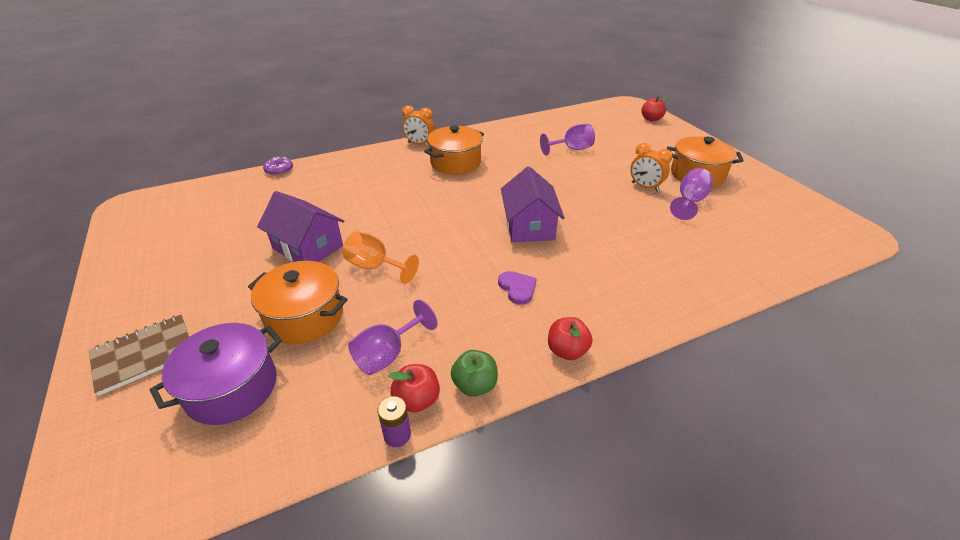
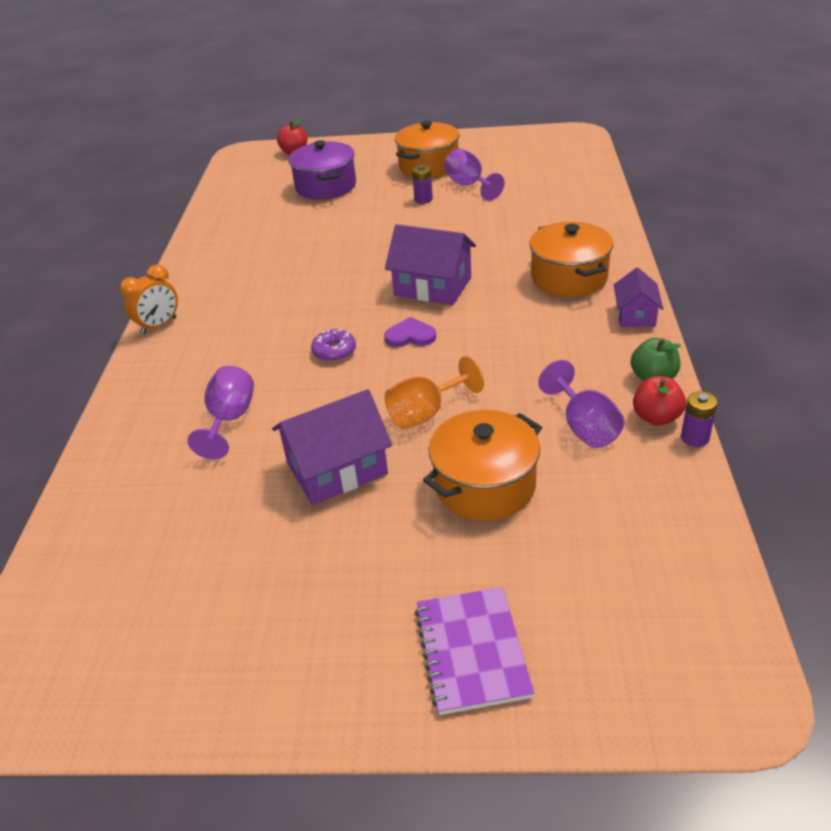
camera: 60 degrees left, 0 degrees up
(144, 355) = (472, 651): brown notebook -> purple notebook
(232, 388) = (578, 559): purple pot -> purple pot (326, 186)
(279, 170) = (81, 482): purple donut -> purple donut (334, 351)
(455, 163) = (245, 306): orange pot -> orange pot (569, 277)
(517, 288) = (533, 320): purple heart -> purple heart (410, 336)
(567, 350) = (635, 315): red apple -> purple house
(571, 149) = (304, 218): purple goblet -> purple goblet (230, 420)
(645, 187) = (423, 199): orange clock -> purple battery

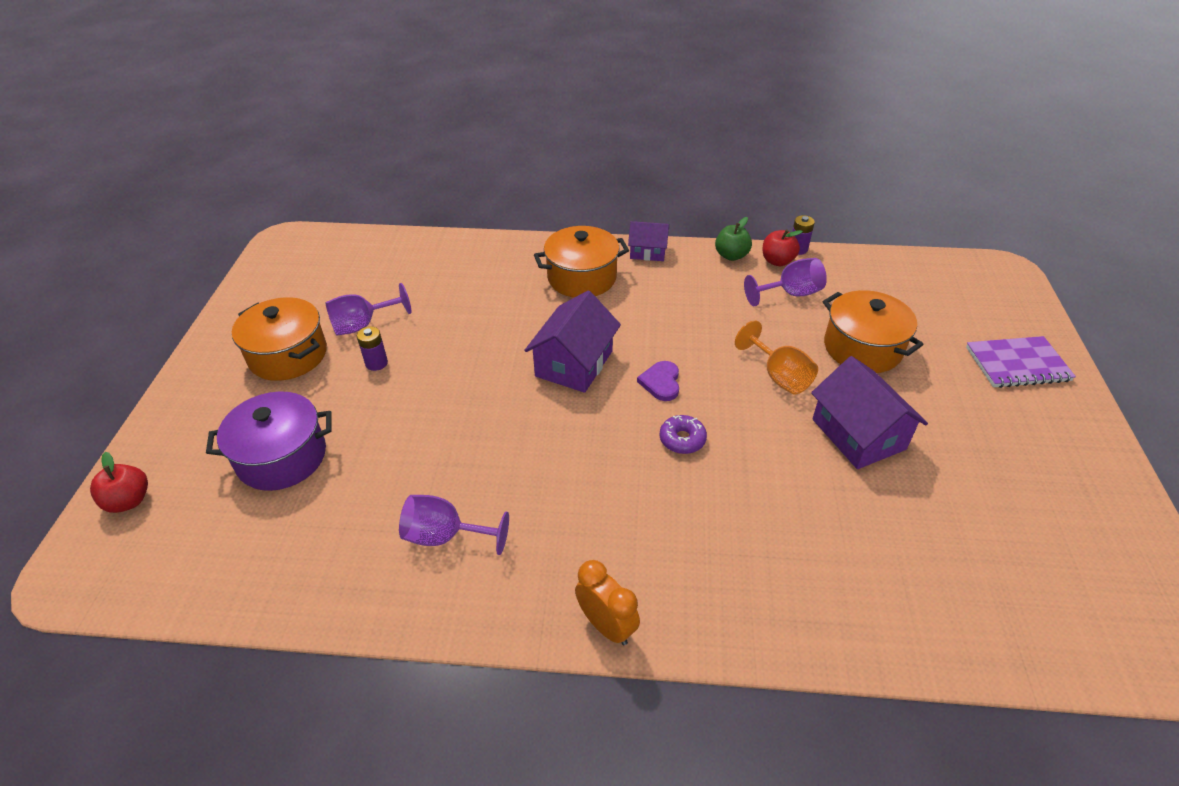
camera: 90 degrees left, 5 degrees up
(230, 420) = (797, 522): purple goblet -> purple goblet (445, 536)

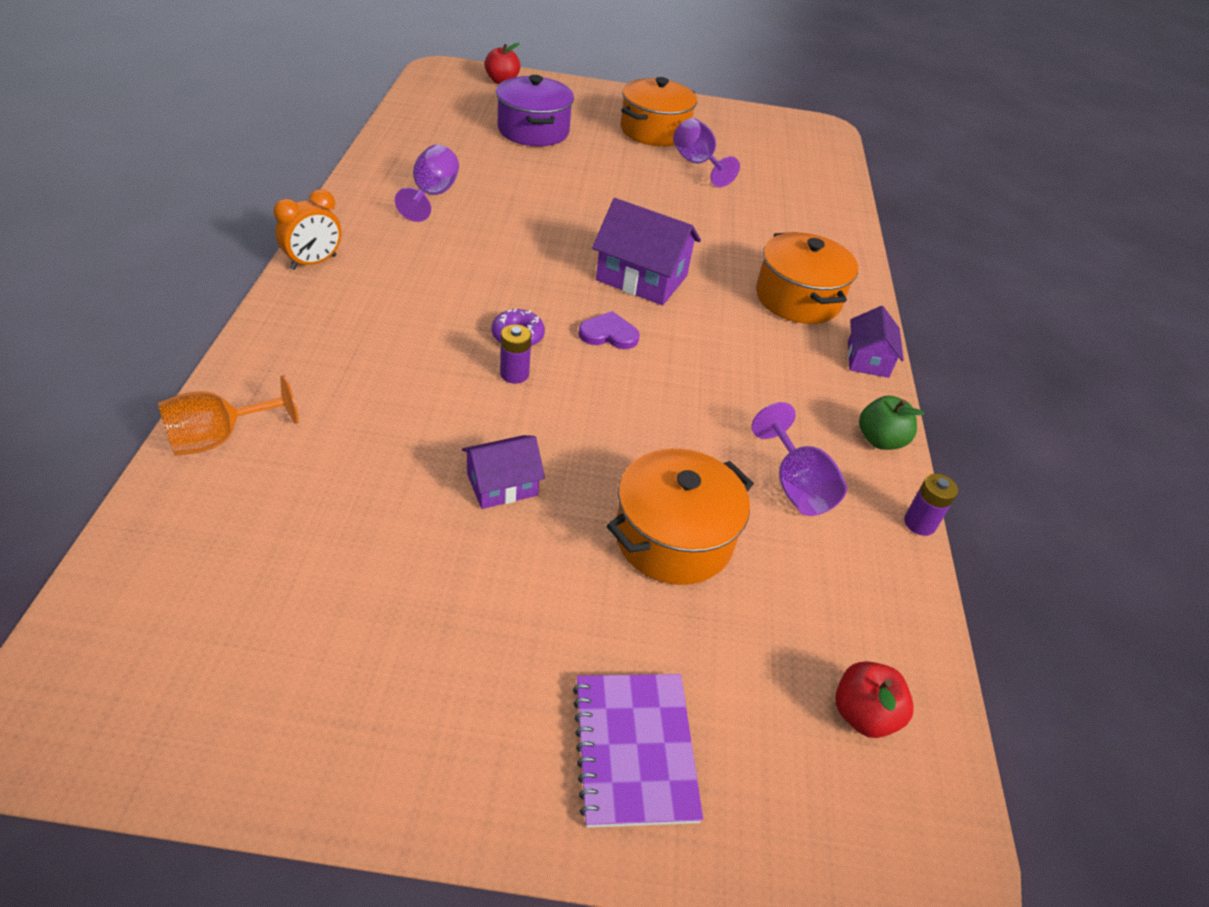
camera: 85 degrees right, 0 degrees up
(376, 363) = (643, 170): purple battery -> purple battery (514, 374)
(777, 261) = (878, 490): red apple -> red apple (863, 714)
(779, 376) = (615, 434): orange goblet -> orange goblet (219, 438)
(858, 434) = (502, 485): purple house -> purple house, size x0.60

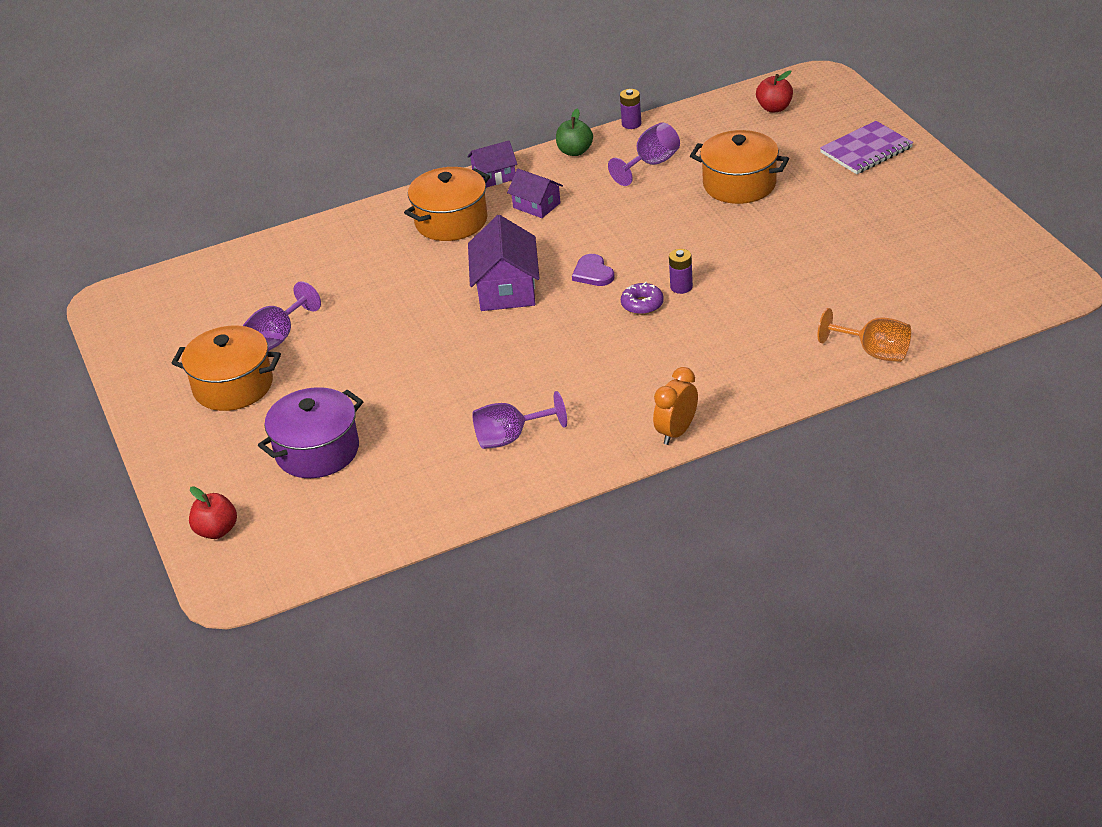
camera: 110 degrees left, 5 degrees down
(313, 262) = (676, 432): orange clock -> orange clock turned 75 degrees counterclockwise
(502, 485) = (775, 247): purple house -> purple house (536, 205)

